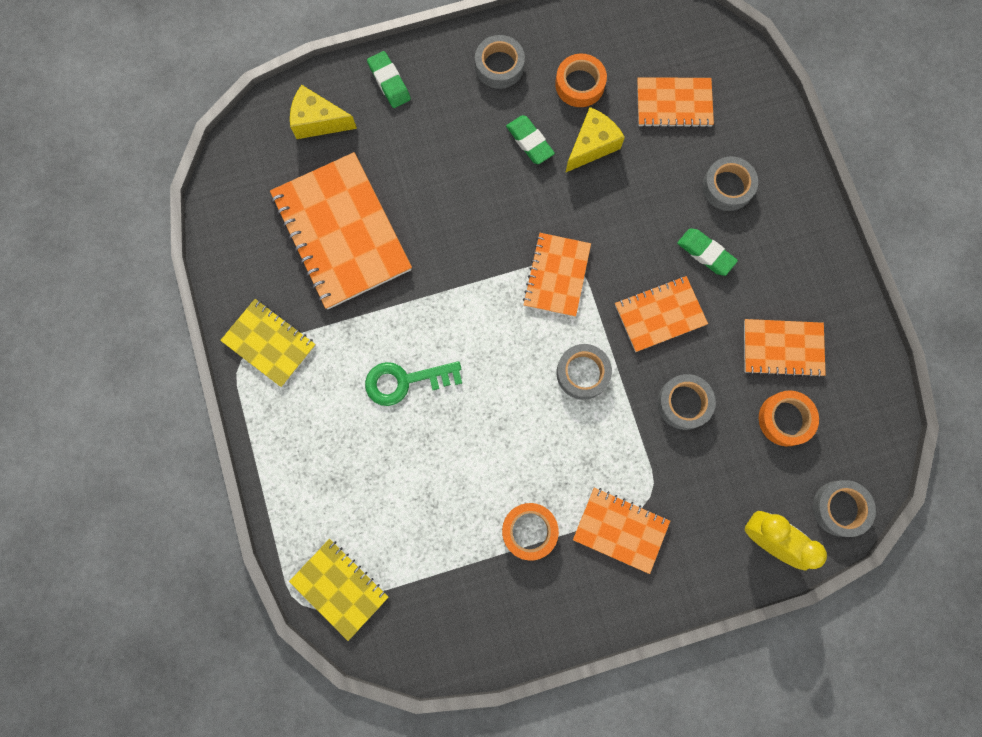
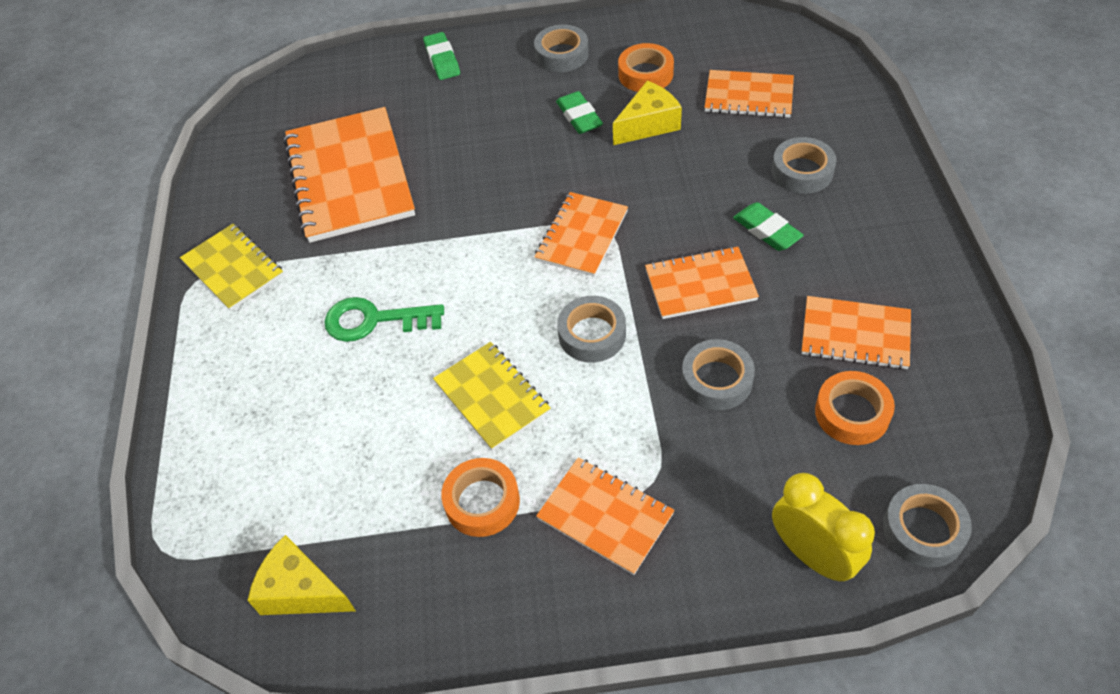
camera: 15 degrees right, 25 degrees down
(318, 121) = (358, 85): yellow cheese -> yellow cheese (301, 591)
(339, 588) = (216, 537): yellow notebook -> yellow notebook (492, 397)

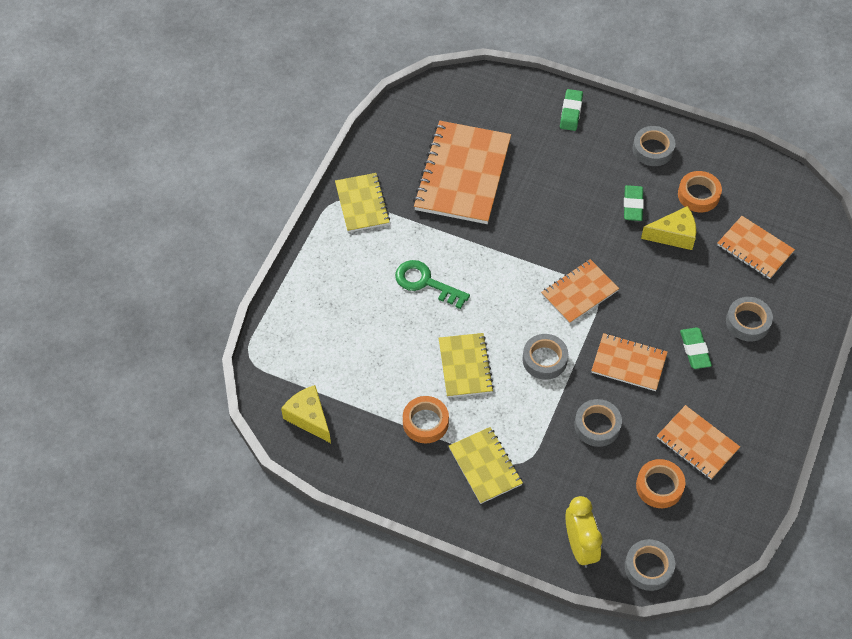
camera: 25 degrees right, 5 degrees up
(605, 517) = (485, 466): orange notebook -> yellow notebook

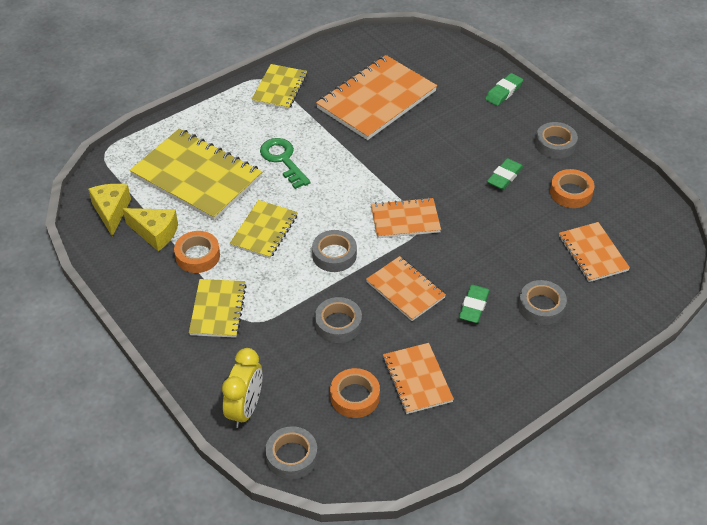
camera: 30 degrees right, 10 degrees down
(359, 340) = (196, 177): none -> yellow notebook
(673, 235) = (524, 213): yellow cheese -> yellow cheese (155, 233)

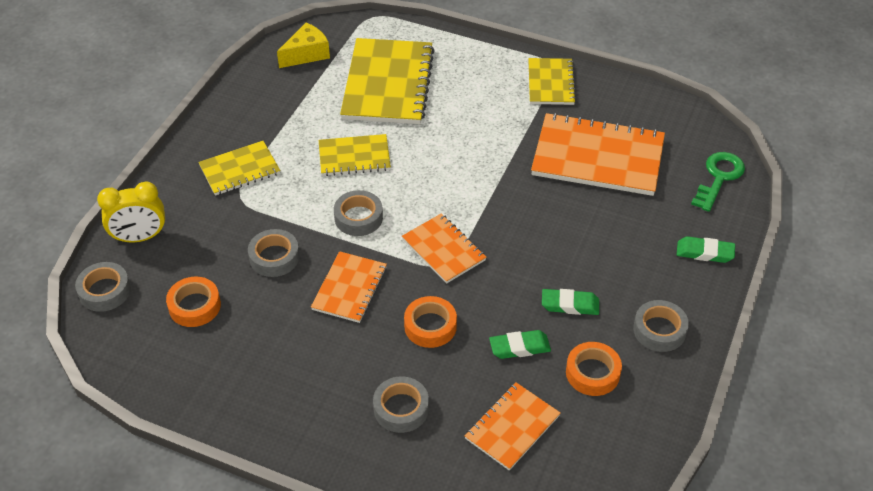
camera: 60 degrees right, 0 degrees up
(155, 233) = (301, 91): yellow cheese -> none
(197, 256) = (293, 129): orange tape -> orange tape (430, 326)
(279, 88) = (550, 83): yellow notebook -> yellow notebook turned 75 degrees counterclockwise
(283, 160) = (455, 129): green key -> green key (719, 178)
(417, 379) = (241, 344): orange notebook -> none
(473, 306) = (363, 351): green eraser -> green eraser (519, 347)

